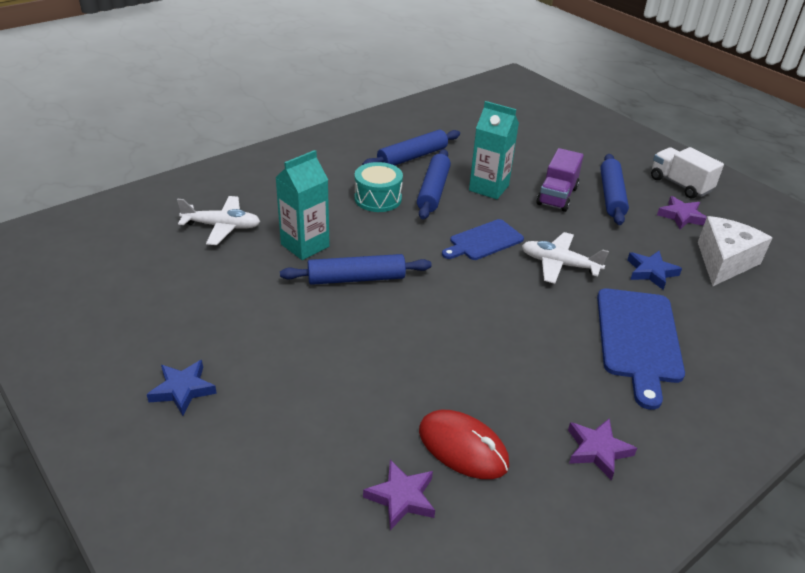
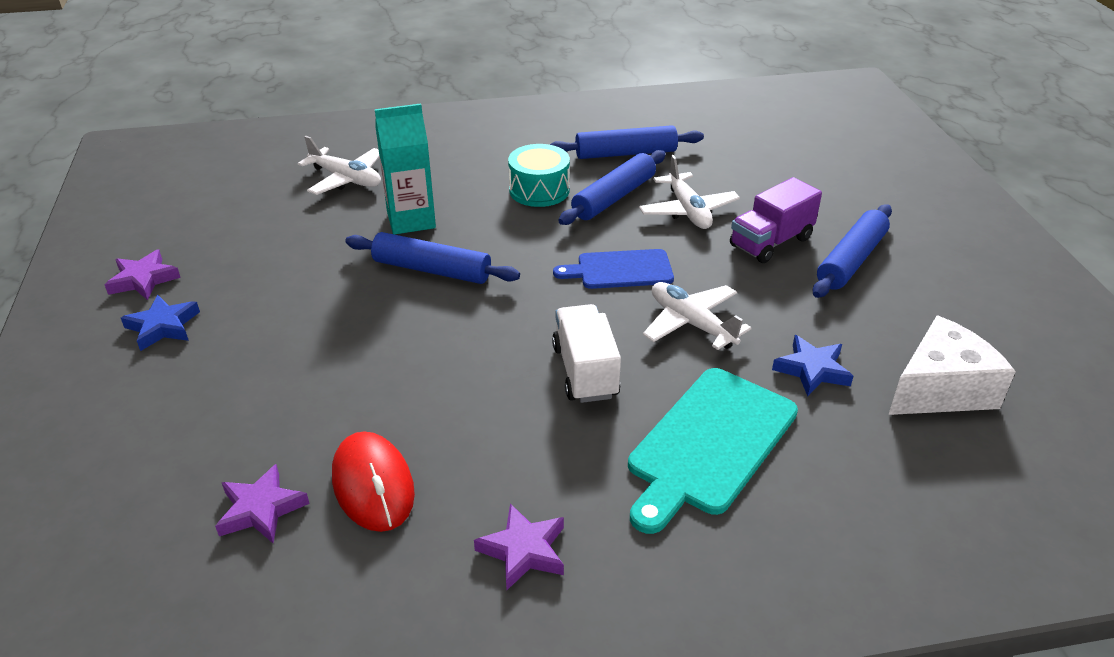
camera: 30 degrees right, 0 degrees up
(489, 188) = (688, 210): turquoise carton -> white plane
(638, 339) = (709, 444): blue cutting board -> turquoise cutting board
(680, 185) = (974, 272): white truck -> white truck (585, 371)
(681, 216) = (933, 313): purple star -> purple star (143, 279)

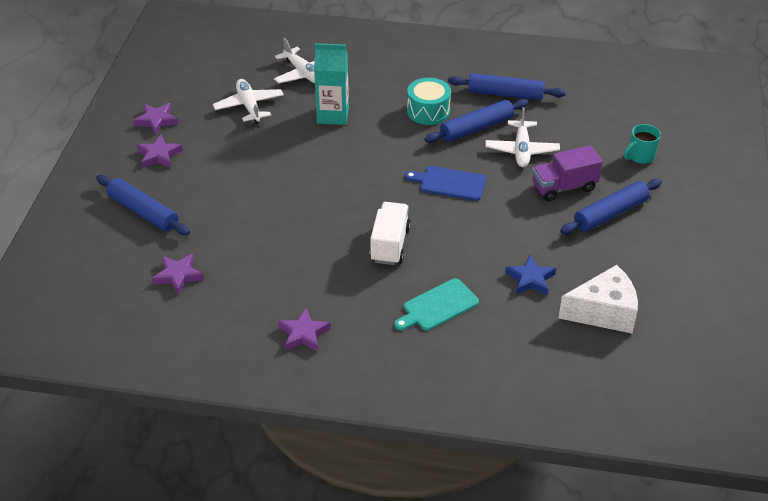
camera: 20 degrees right, 5 degrees up
(163, 326) = (159, 155): blue star -> purple star
(373, 485) = (240, 278): red mouse -> none
(432, 270) = (330, 155): blue rolling pin -> blue rolling pin (143, 212)
(691, 323) = (473, 231): white plane -> white plane (249, 106)
(709, 444) = (438, 306): turquoise cutting board -> turquoise cutting board, size x0.63
(835, 188) = (640, 157): none -> turquoise mug

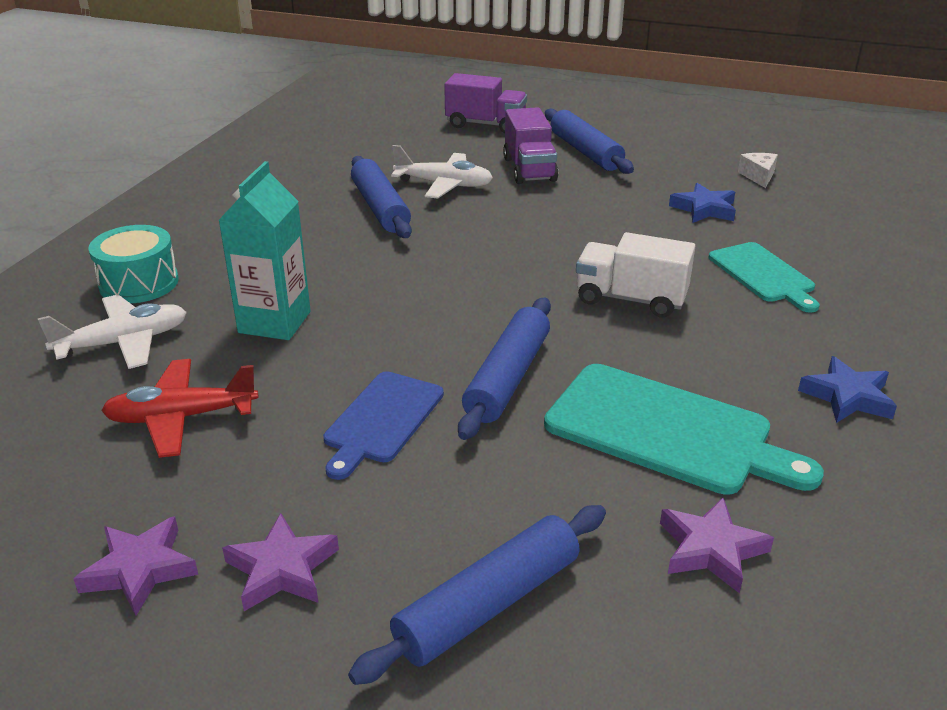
camera: 80 degrees left, 10 degrees down
(249, 106) = (182, 417): white plane -> red plane
(261, 261) = (666, 431): none -> turquoise cutting board
(303, 334) = (847, 397): purple star -> blue star
(428, 111) = (318, 238): turquoise drum -> turquoise drum (139, 283)
(449, 183) = (498, 239): blue cutting board -> blue cutting board (381, 420)
(505, 94) = (314, 181): blue rolling pin -> blue rolling pin (507, 378)
(604, 312) = (758, 176): white cheese -> white cheese, size x0.47
(640, 157) = (485, 125): turquoise mug -> purple truck

